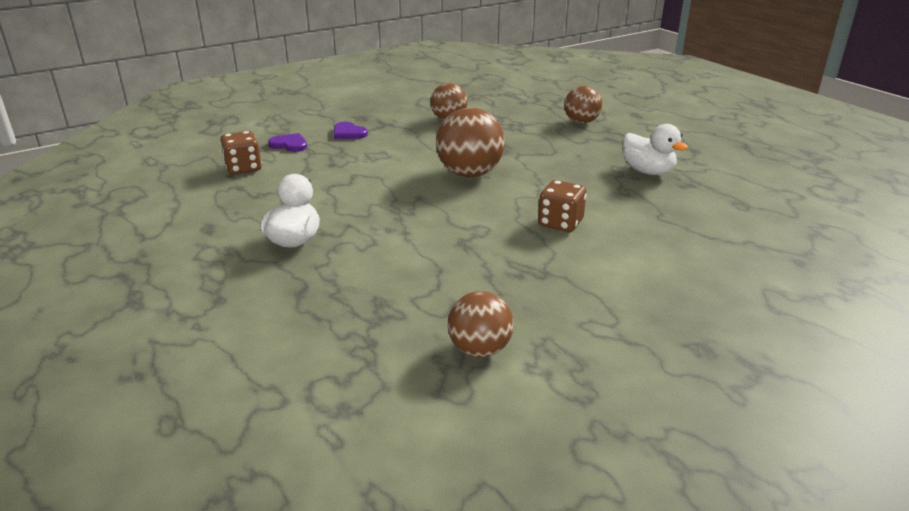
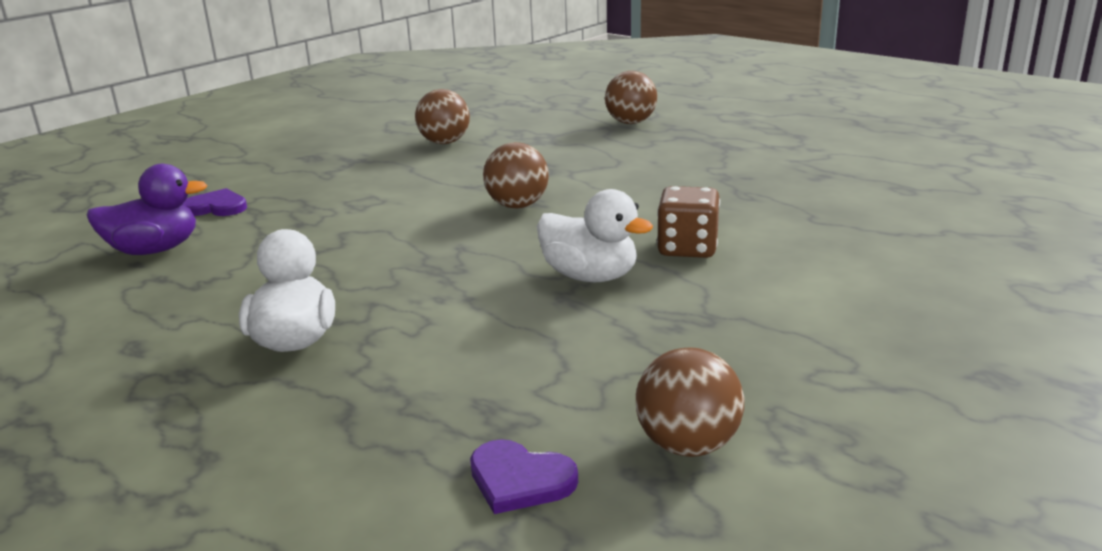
camera: 15 degrees left, 5 degrees down
(243, 168) = (154, 250): brown dice -> purple duck
(348, 133) = (303, 179): purple heart -> purple heart (520, 480)
(469, 174) = (517, 205): brown ball -> brown ball, size x0.64
(648, 171) = (758, 168): white duck -> white duck (590, 276)

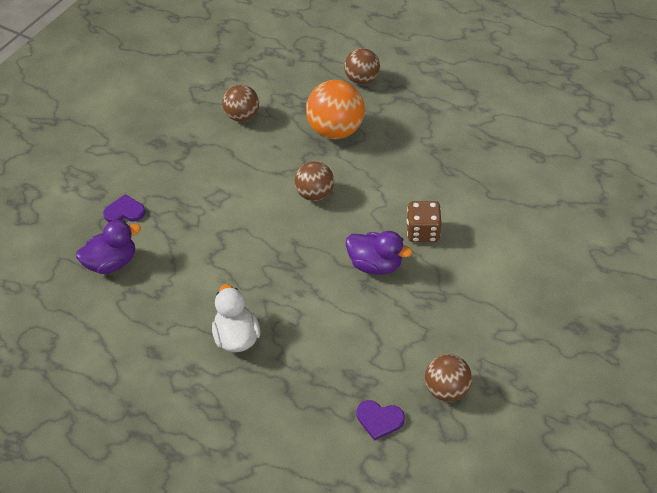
camera: 10 degrees left, 25 degrees up
(575, 157) = (335, 130): none -> orange ball
(590, 276) = (375, 264): white duck -> purple duck

